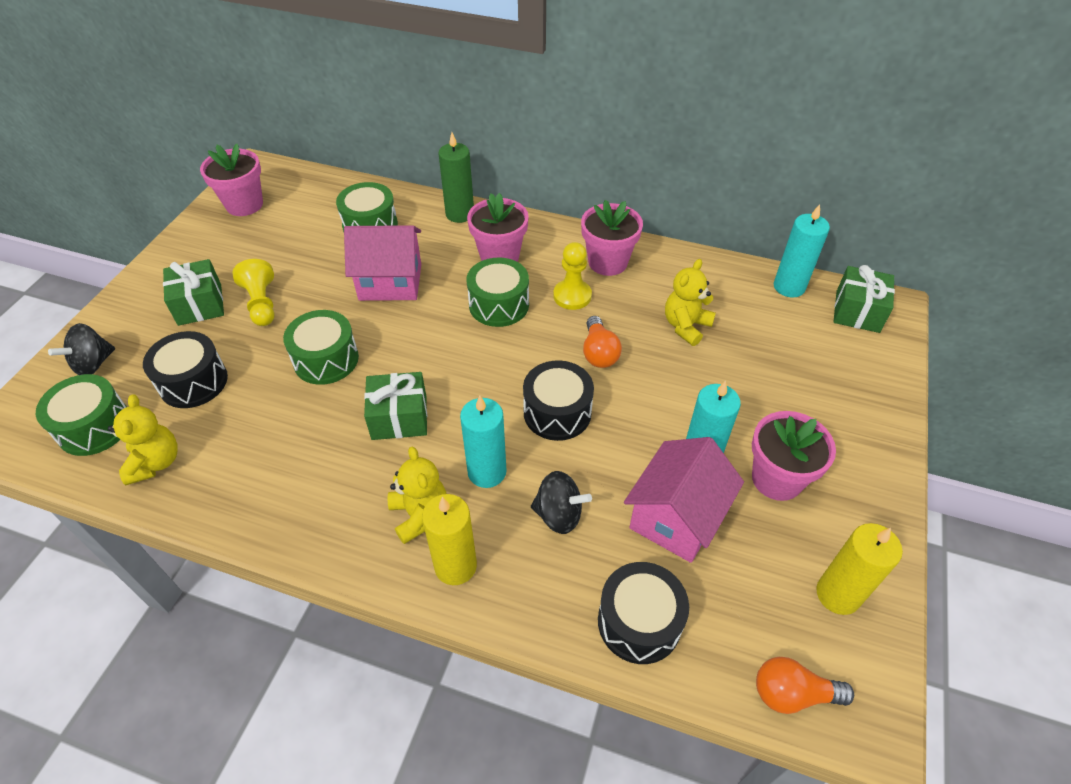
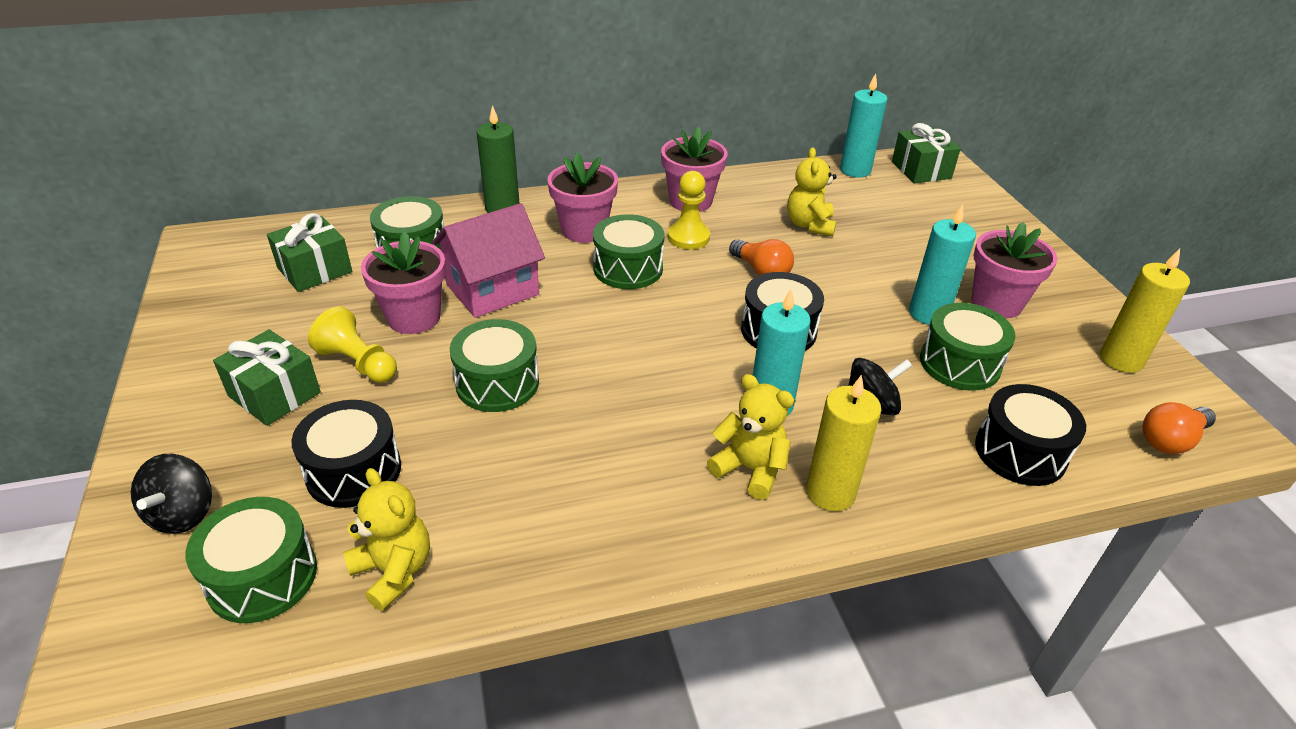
camera: 35 degrees left, 10 degrees down
(244, 204) = (225, 279): pink flower pot -> pink flower pot (414, 317)
(399, 417) = (636, 399): green gift -> green gift (315, 270)
(676, 517) = (960, 363): pink house -> green drum

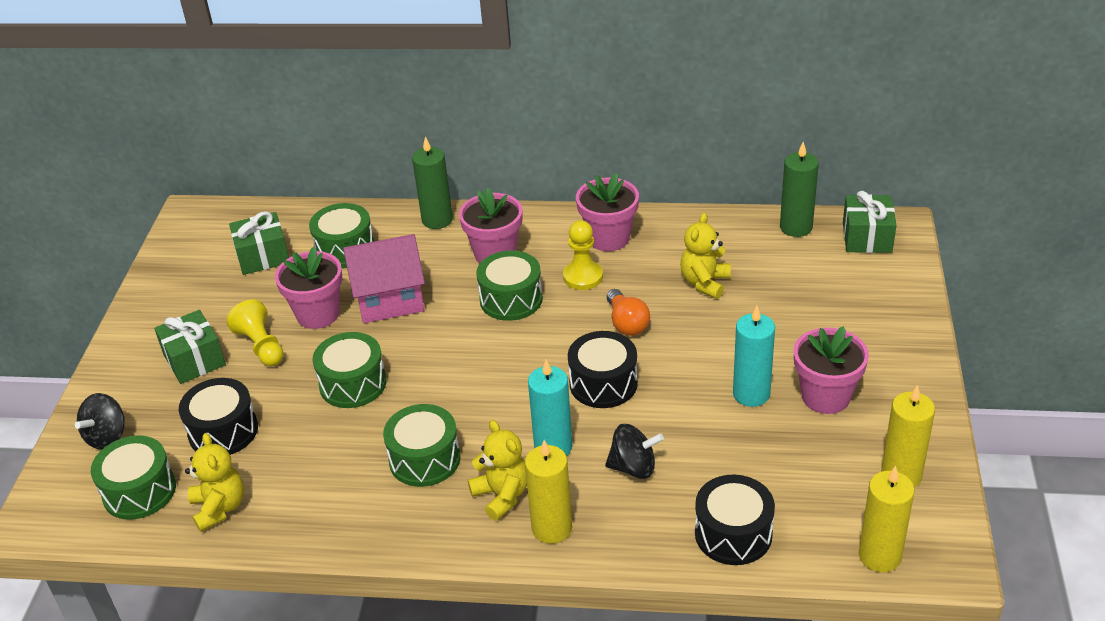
camera: 25 degrees right, 0 degrees up
(855, 170) = (796, 227): turquoise candle -> green candle
(960, 363) = (743, 447): green drum -> green drum (424, 459)
(1170, 440) = (879, 556): orange light bulb -> yellow candle

